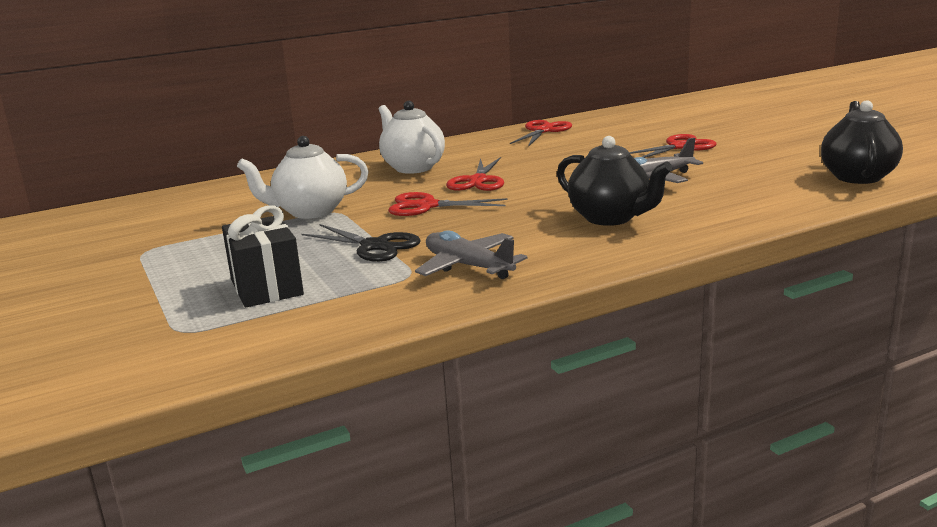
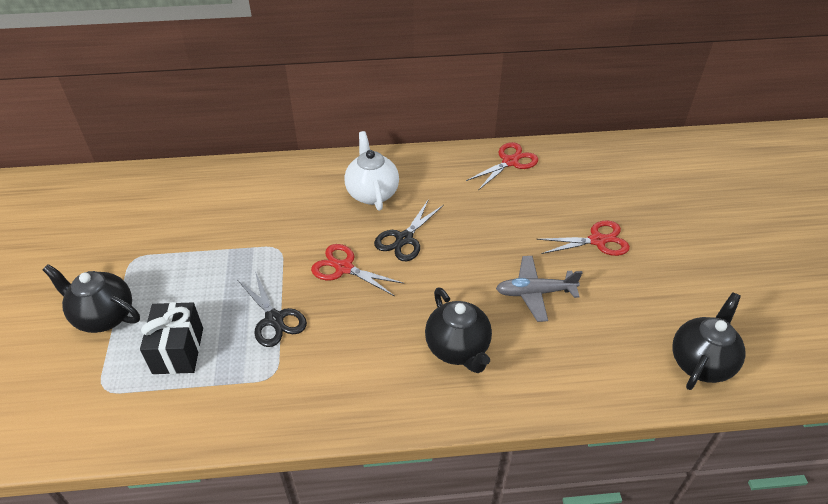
camera: 20 degrees right, 25 degrees up
(136, 290) = (104, 316): none -> black teapot
(310, 212) = (262, 242): white teapot -> none
(468, 266) = (316, 381): grey plane -> none
(478, 181) = (404, 239): red scissors -> black scissors

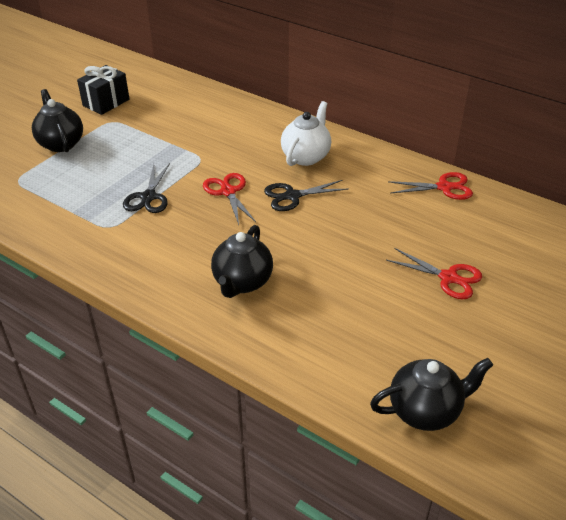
camera: 40 degrees right, 5 degrees down
(178, 350) = (76, 183): black gift -> black gift (106, 102)
(535, 293) = (346, 282): grey plane -> none

